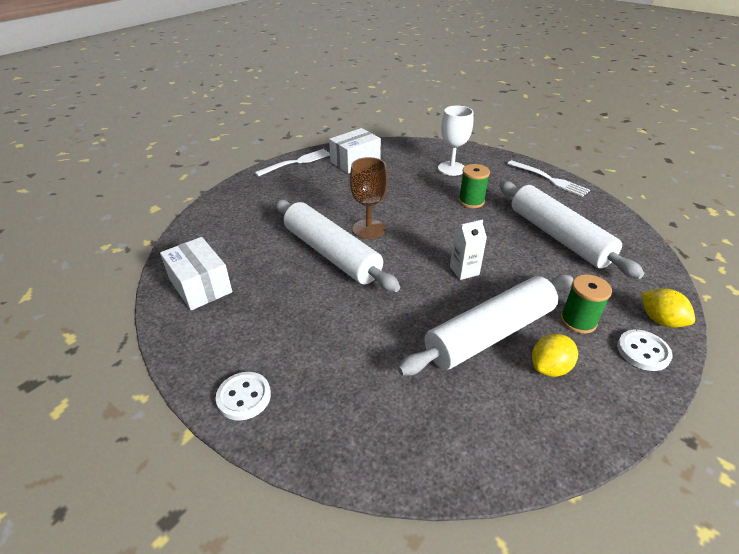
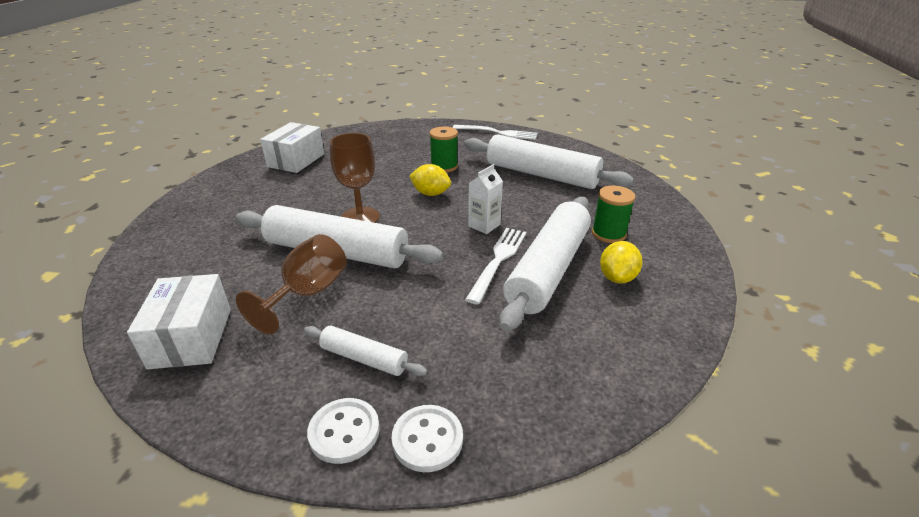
camera: 30 degrees left, 5 degrees down
(200, 286) = (191, 337): white box -> white box turned 60 degrees clockwise
(289, 281) = (308, 293): none -> brown goblet
(292, 349) = (364, 358): none -> white rolling pin
(296, 162) = (224, 176): white fork -> white fork (498, 261)
(451, 168) = (403, 144): white goblet -> none
(643, 351) = (671, 239): white button -> white button (427, 439)
(660, 320) = (664, 213): yellow lemon -> yellow lemon (430, 194)

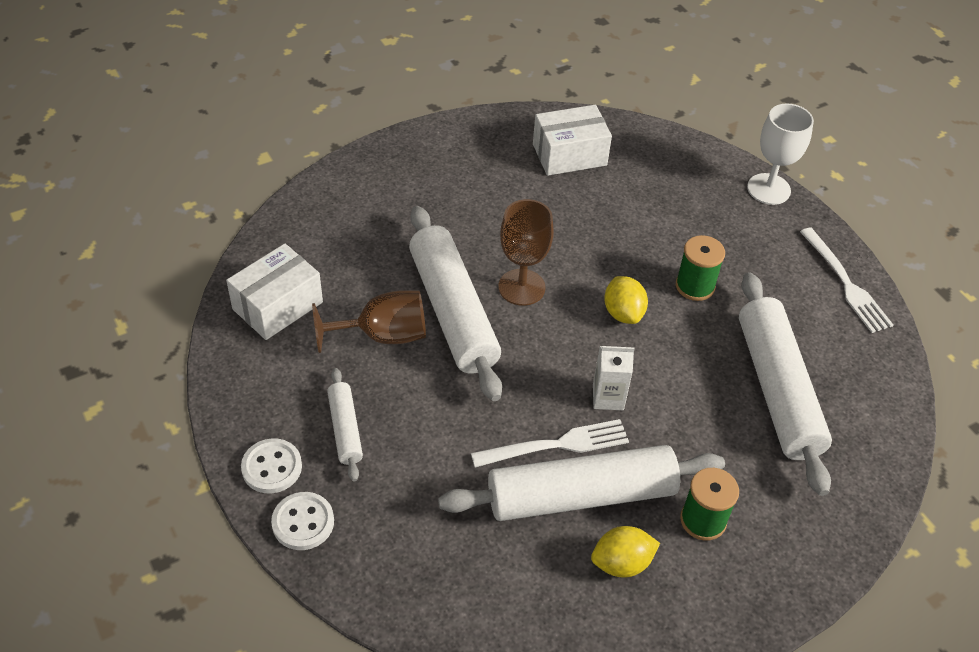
camera: 50 degrees right, 15 degrees up
(414, 125) = (768, 189): none -> white goblet

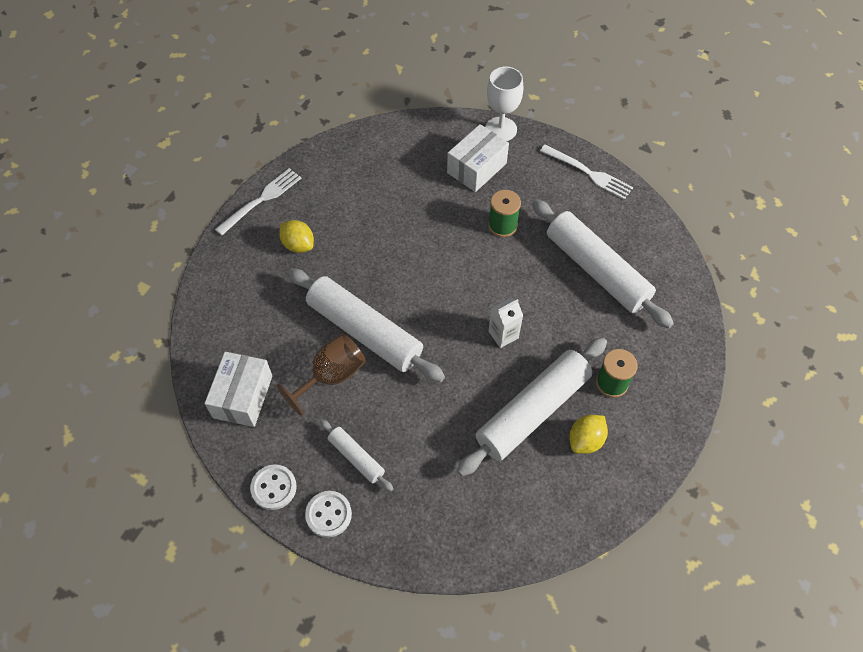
camera: 30 degrees left, 10 degrees up
(303, 522) = (377, 538): white button -> white button (274, 487)
(521, 287) = (396, 288): brown goblet -> none
(556, 445) = (495, 386): white fork -> white fork (261, 200)
(569, 155) = (358, 170): white box -> white box (476, 168)
(623, 313) = (472, 270): yellow lemon -> yellow lemon (298, 245)

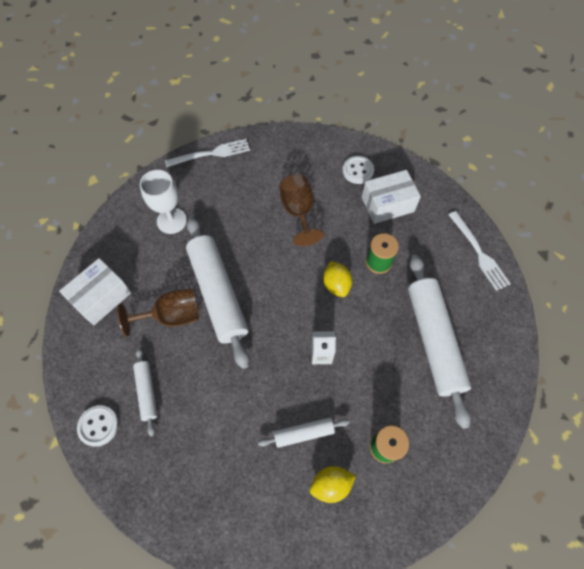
camera: 30 degrees right, 5 degrees up
(274, 487) = (76, 381): white button -> white button (358, 171)
(298, 245) = (214, 201): yellow lemon -> yellow lemon (336, 285)
(393, 215) = (298, 212): none -> brown goblet
(500, 129) = (427, 181): white goblet -> white goblet (172, 221)
(533, 411) = (304, 433): white rolling pin -> white rolling pin, size x0.48

